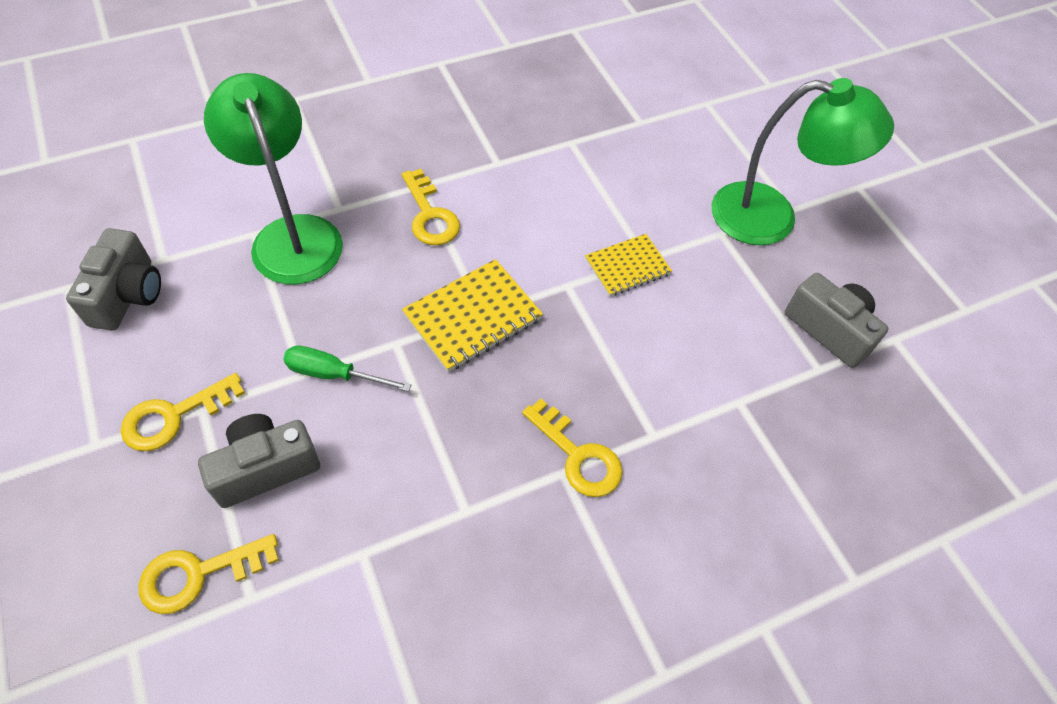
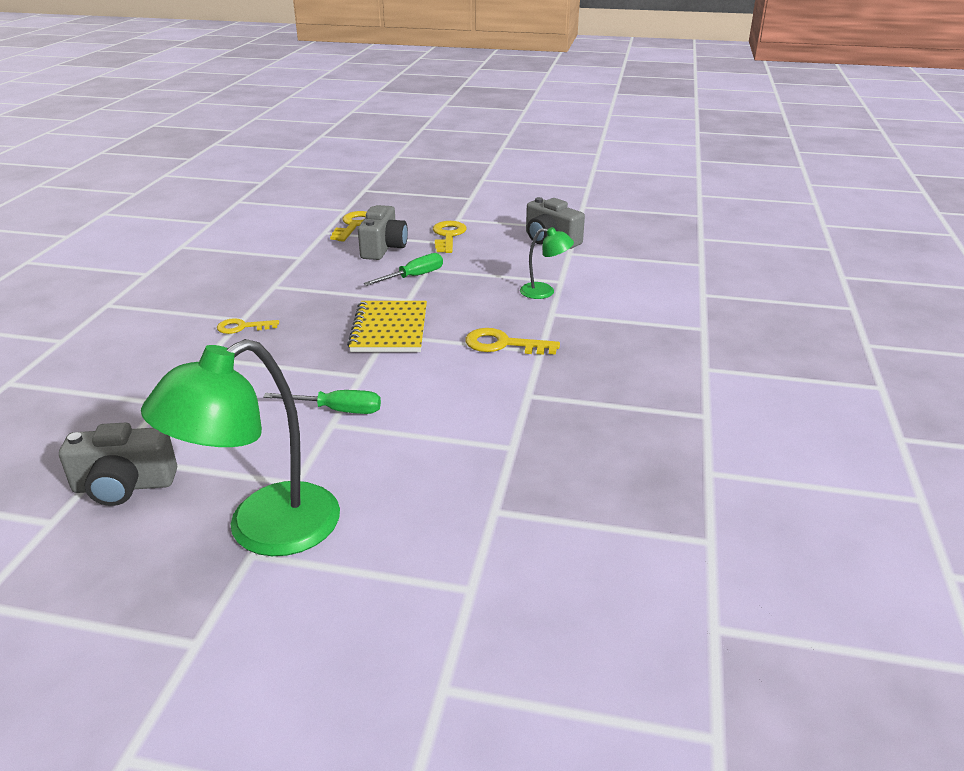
camera: 130 degrees right, 25 degrees down
(292, 234) = (544, 292): green lamp -> green lamp, size x0.48
(578, 456) = (242, 327): yellow key -> yellow key, size x0.66
(627, 267) = (337, 410): yellow notebook -> green screwdriver

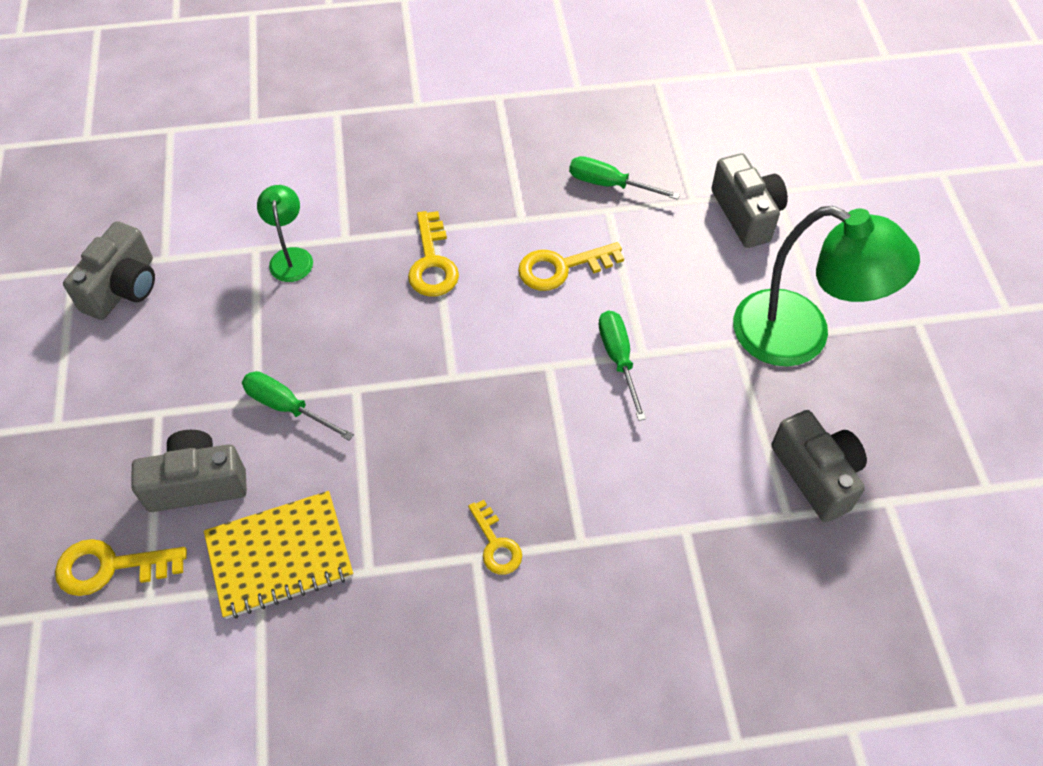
camera: 110 degrees left, 25 degrees up
(389, 329) = (439, 379): yellow notebook -> yellow notebook (279, 556)
(448, 236) = (130, 415): yellow key -> yellow key (561, 268)
(449, 547) = (746, 214): none -> grey camera
(546, 457) = (609, 184): none -> green screwdriver

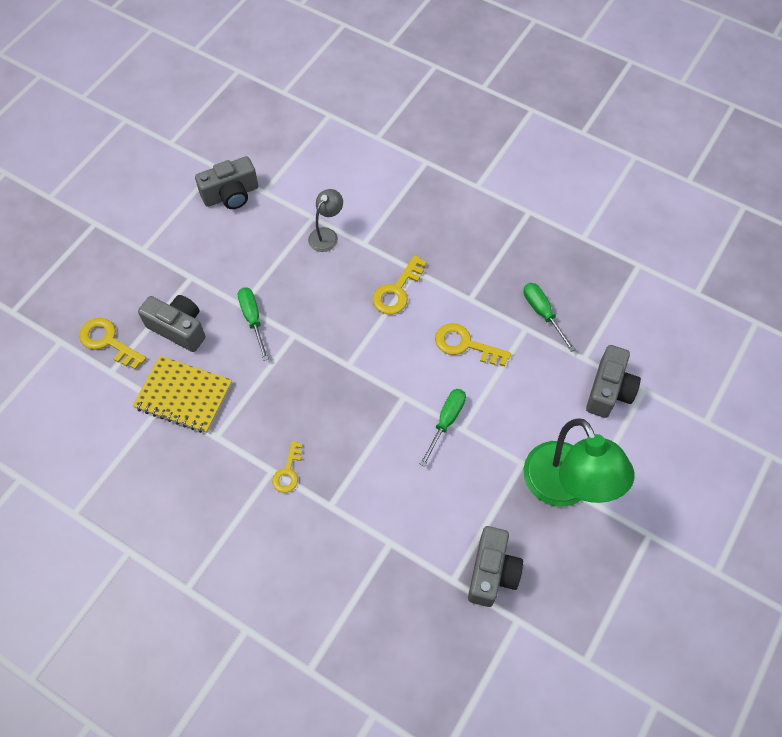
camera: 40 degrees right, 5 degrees up
(291, 257) = (326, 235): green lamp -> grey lamp

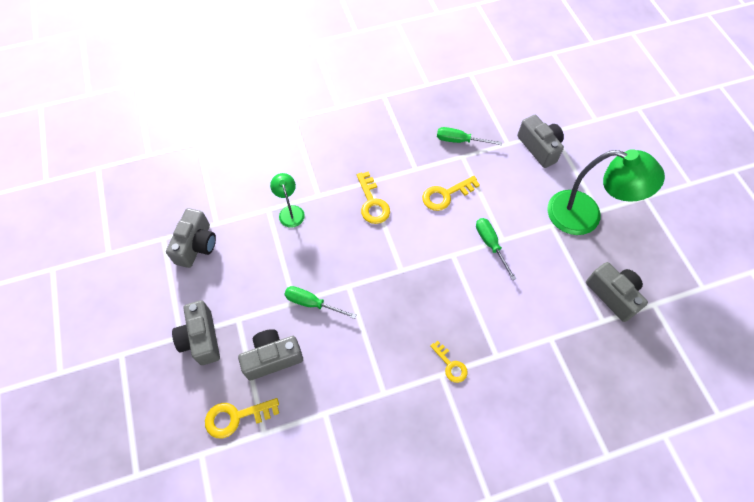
camera: 50 degrees left, 0 degrees up
(153, 265) = (201, 339): none -> grey camera
(183, 396) = (331, 393): yellow notebook -> none
(326, 235) = (290, 211): grey lamp -> green lamp

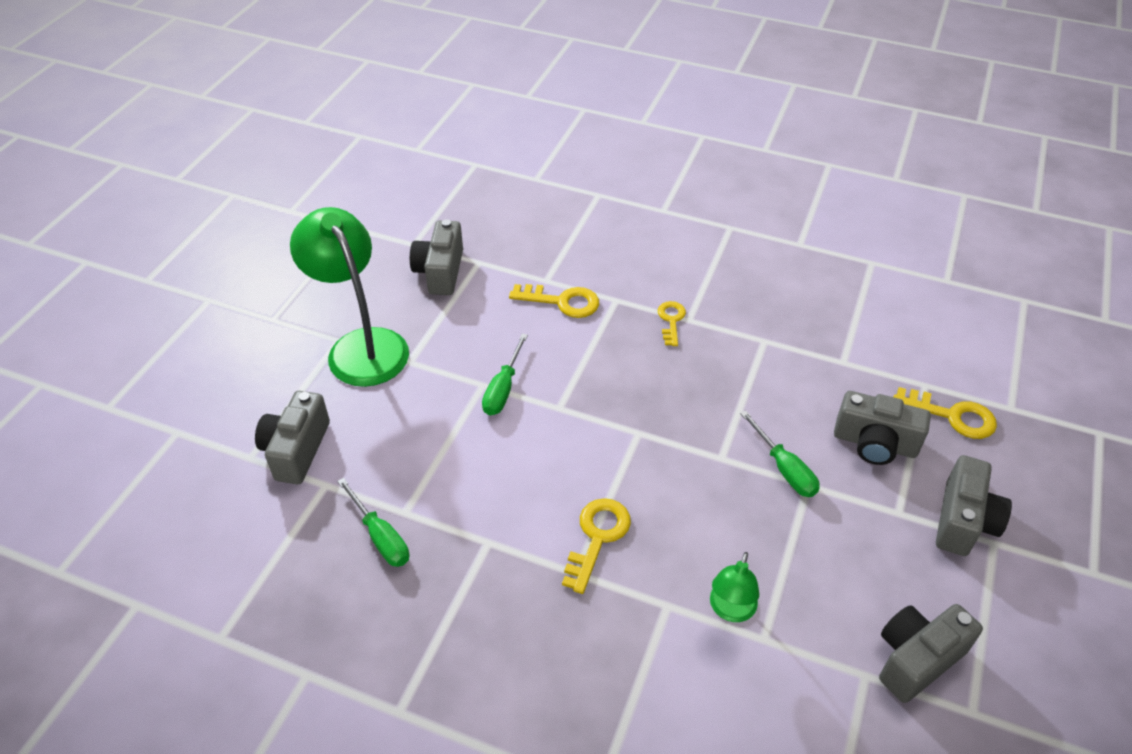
camera: 140 degrees left, 15 degrees down
(445, 195) = (489, 478): yellow key -> yellow key (562, 302)

